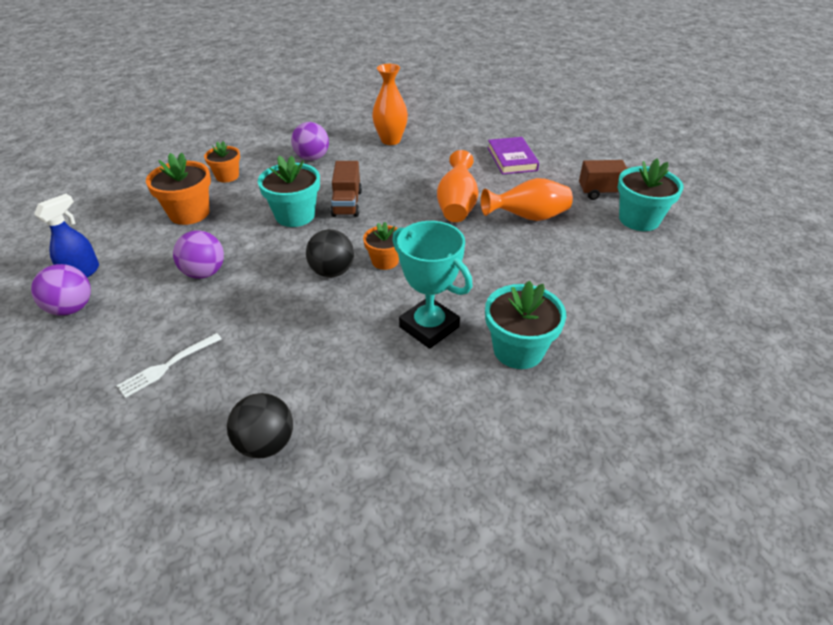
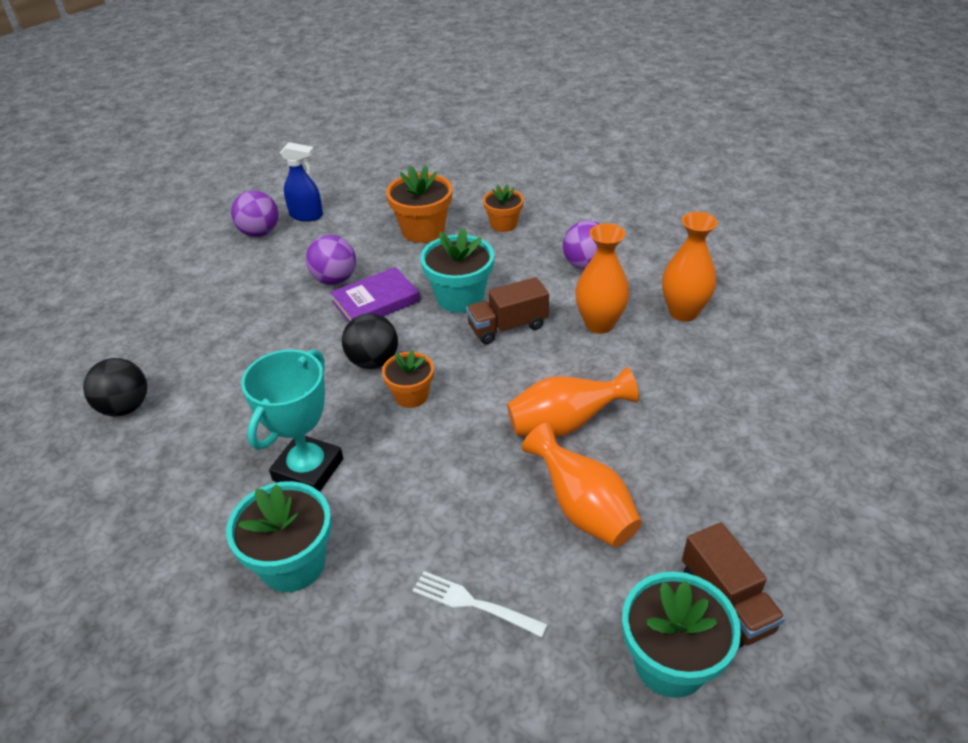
camera: 70 degrees right, 0 degrees up
(167, 366) = (204, 313): white fork -> white fork (473, 603)
(376, 169) = (599, 324): none -> orange vase
(512, 159) = (737, 450): purple book -> purple book (376, 301)

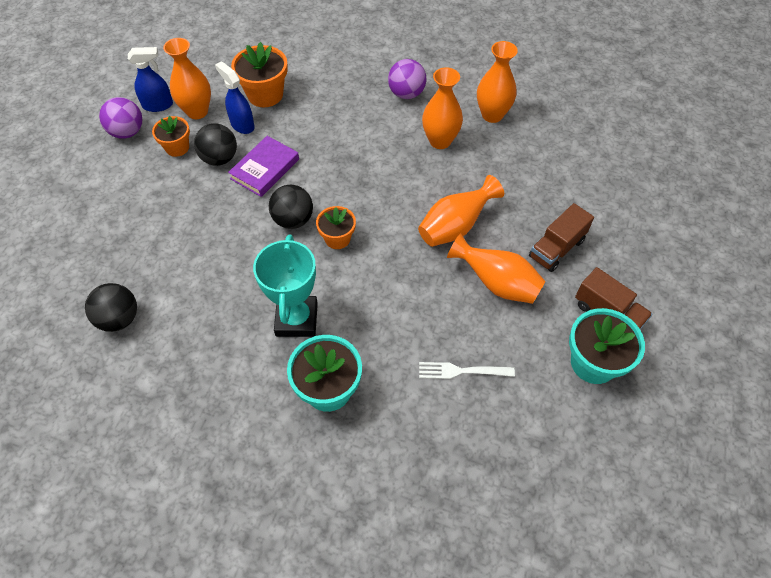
camera: 25 degrees left, 15 degrees up
(334, 279) = (219, 158): purple ball -> black ball
(341, 230) = (197, 111): none -> orange vase
(379, 253) = (242, 125): none -> blue spray bottle
(460, 297) = (328, 147): turquoise flower pot -> none
(503, 224) = (326, 73): orange flower pot -> orange flower pot (177, 147)
(508, 326) = (376, 162): brown truck -> brown truck (556, 248)

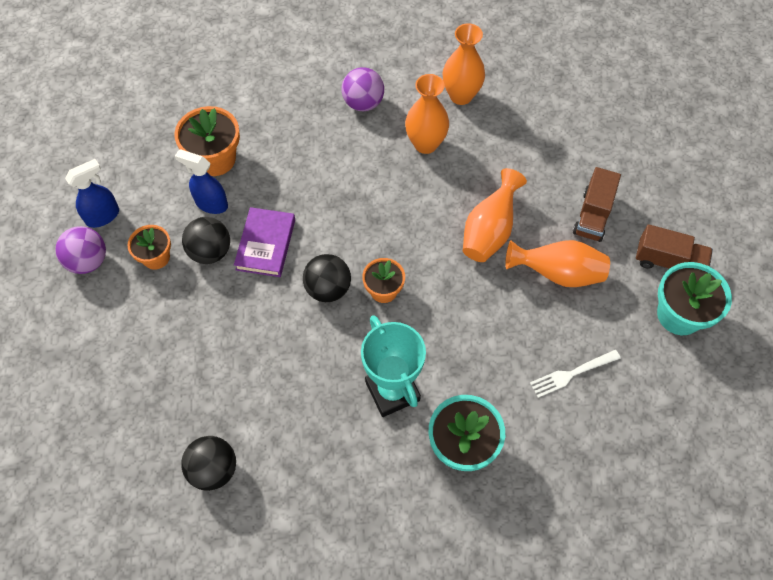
camera: 25 degrees left, 5 degrees up
(197, 111) = (152, 207): orange vase -> none

